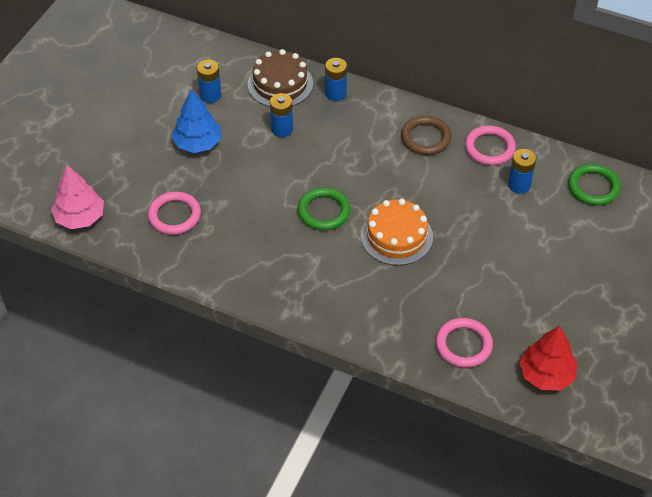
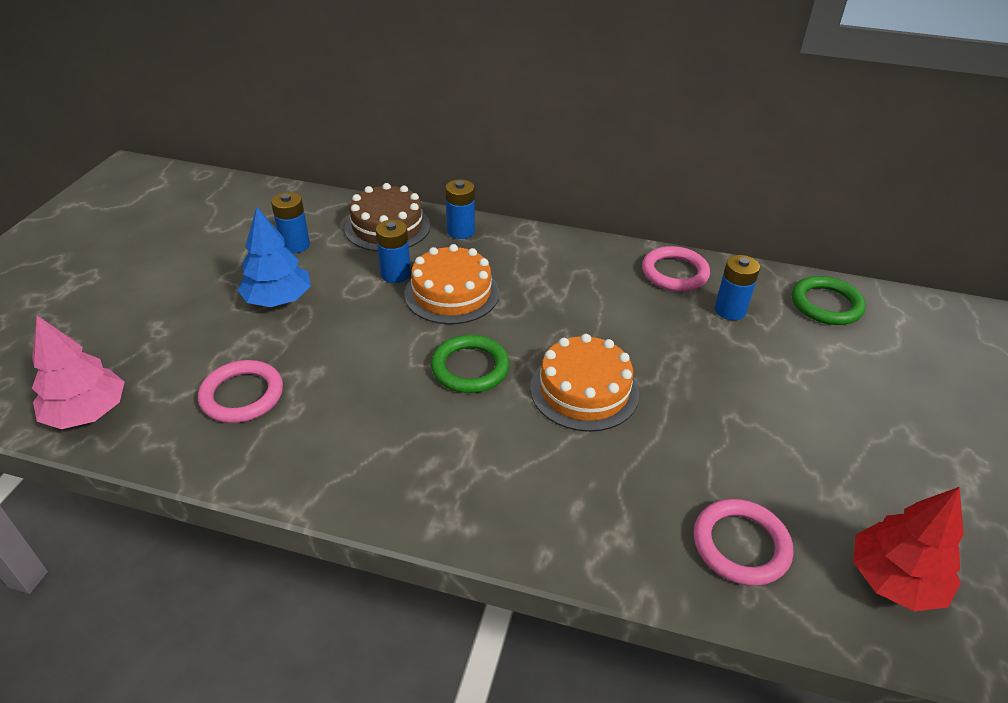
camera: 10 degrees left, 10 degrees down
(320, 150) = (451, 293): none -> orange cake
(425, 138) = (589, 269): brown ring -> none

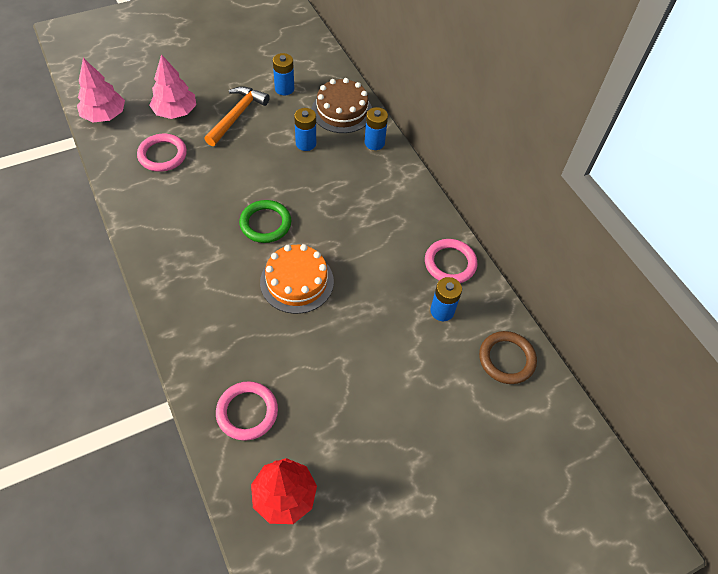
camera: 45 degrees right, 15 degrees up
(191, 344) = (175, 112): none -> pink tree
(278, 300) = (237, 116): blue tree -> orange hammer
(451, 293) = (316, 176): orange cake -> none
(826, 304) = (506, 359): green ring -> brown ring

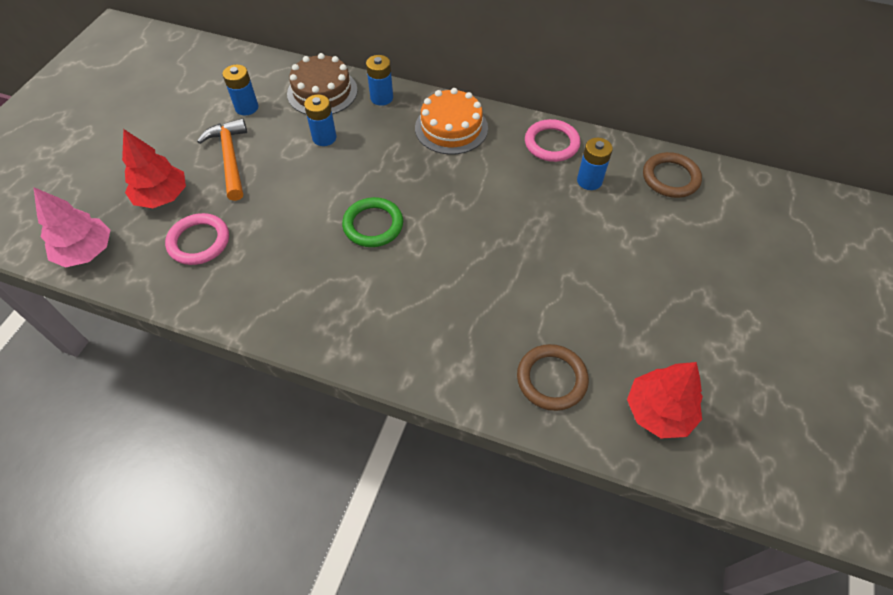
camera: 40 degrees left, 0 degrees up
(175, 112) = (162, 196): pink tree -> red tree
(247, 412) = (551, 379): pink ring -> brown ring
(297, 281) = (458, 248): orange cake -> orange cake (451, 128)

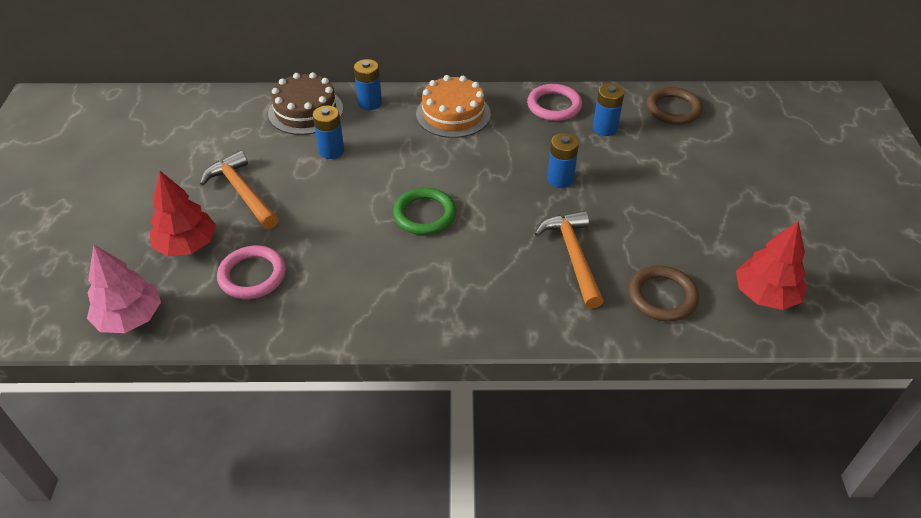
camera: 20 degrees left, 10 degrees down
(246, 107) = (233, 142): blue battery -> blue battery (560, 179)
(487, 309) = (573, 257): none -> orange hammer

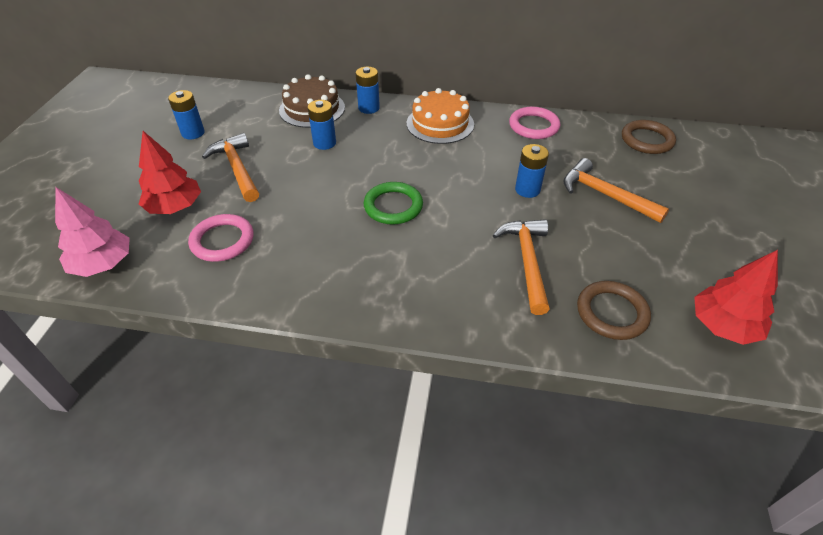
camera: 10 degrees right, 0 degrees up
(605, 128) = (578, 150): blue battery -> blue battery (193, 133)
(639, 176) = (605, 195): none -> orange hammer

